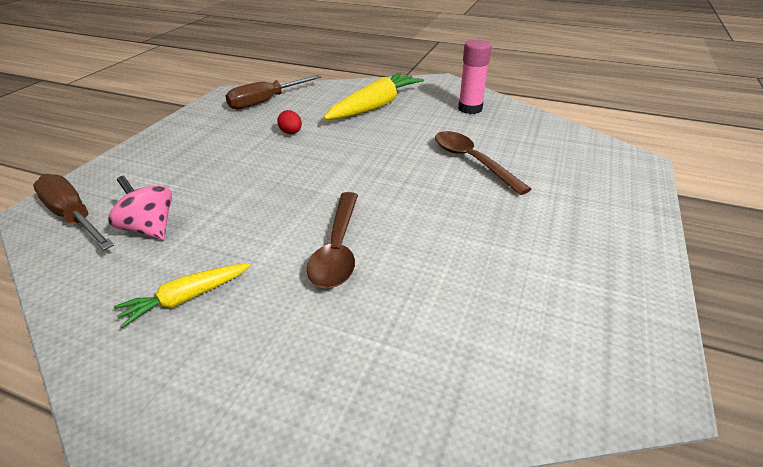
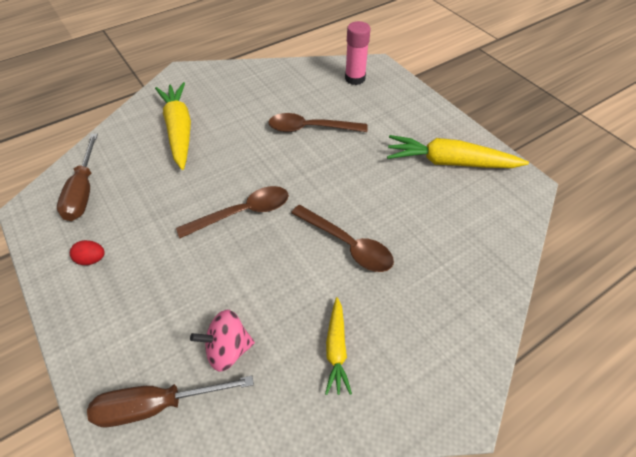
camera: 55 degrees left, 15 degrees up
(291, 133) = (165, 200): red egg -> red egg (92, 259)
(315, 171) = (243, 213): none -> brown spoon
(470, 109) = (243, 87): pink glue stick -> pink glue stick (355, 78)
(571, 281) = (450, 162): none -> yellow carrot

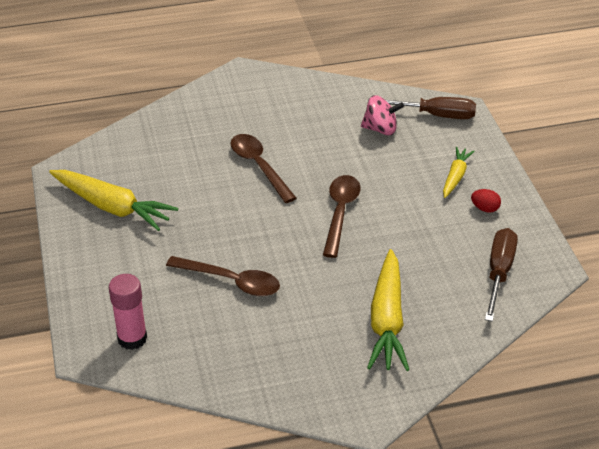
camera: 160 degrees left, 10 degrees down
(243, 213) = (340, 213): brown spoon -> brown spoon turned 105 degrees clockwise
(336, 349) = (304, 112): yellow carrot -> yellow carrot (455, 177)

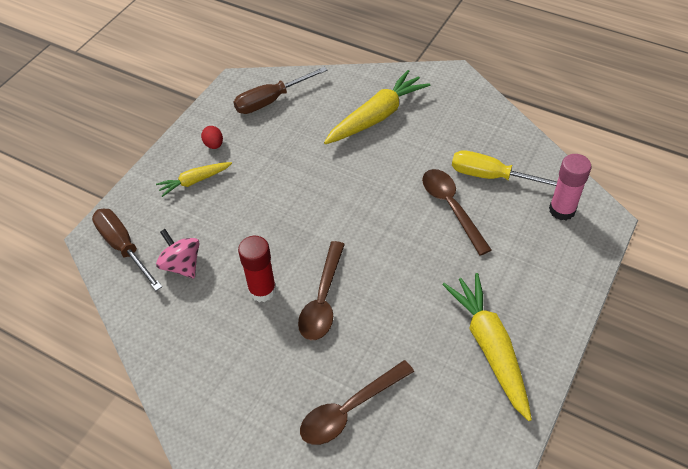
camera: 135 degrees left, 10 degrees up
(221, 330) = (492, 176): none -> yellow screwdriver
(307, 148) = (262, 290): none -> red glue stick
(340, 213) = (312, 209): brown spoon -> brown spoon (349, 410)

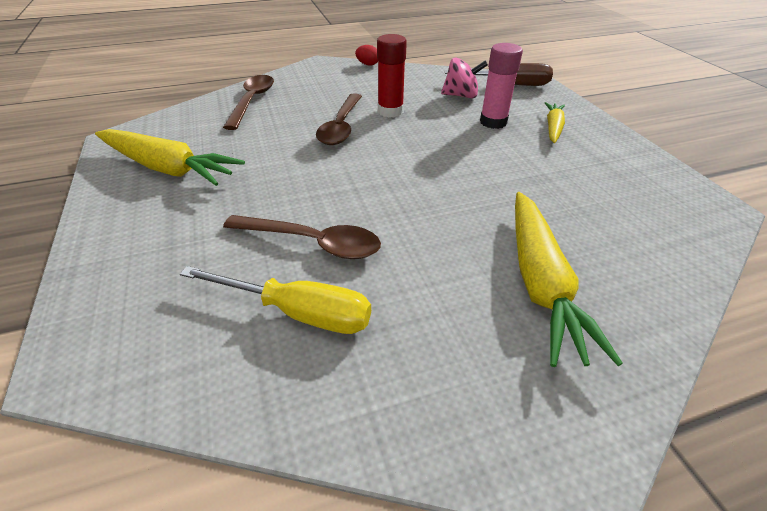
camera: 130 degrees right, 10 degrees down
(214, 145) = (599, 153): red egg -> red egg (367, 64)
(271, 100) = (656, 216): brown screwdriver -> none
(323, 300) = (341, 127): brown spoon -> brown spoon turned 135 degrees counterclockwise
(492, 176) = (298, 312): yellow screwdriver -> yellow screwdriver turned 45 degrees clockwise
(562, 210) = (154, 334): pink glue stick -> pink glue stick (493, 122)

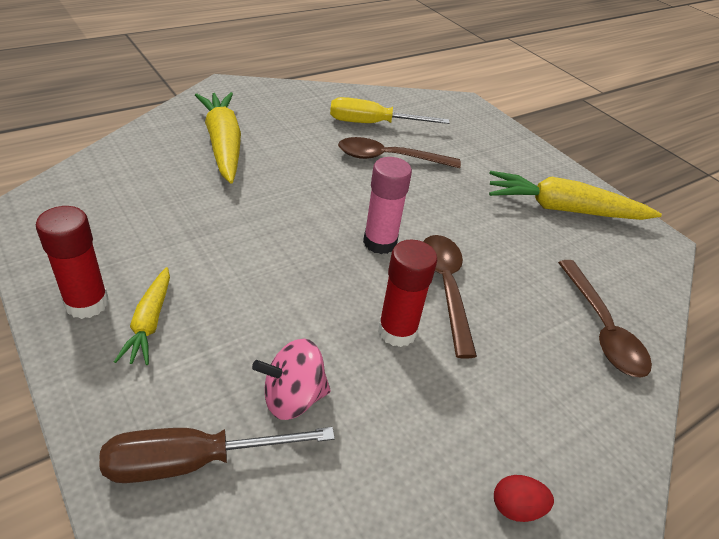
camera: 160 degrees right, 0 degrees up
(493, 122) = (240, 325): pink glue stick -> pink glue stick (380, 242)
(601, 140) = (87, 303): none -> red glue stick

